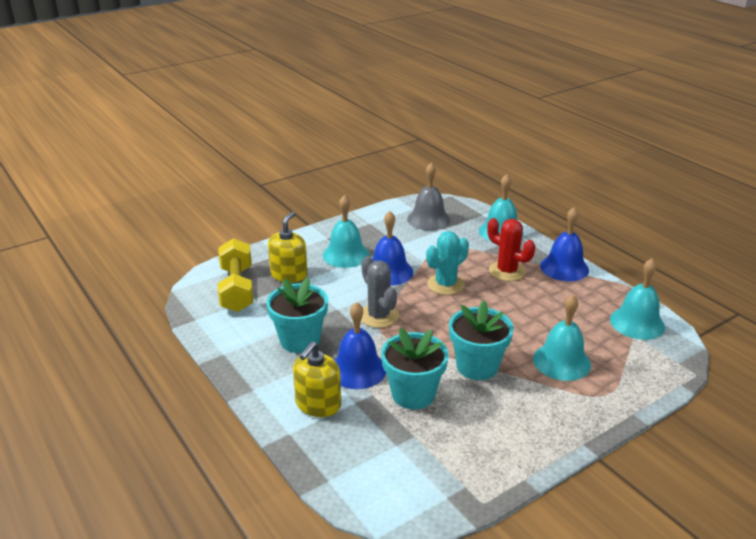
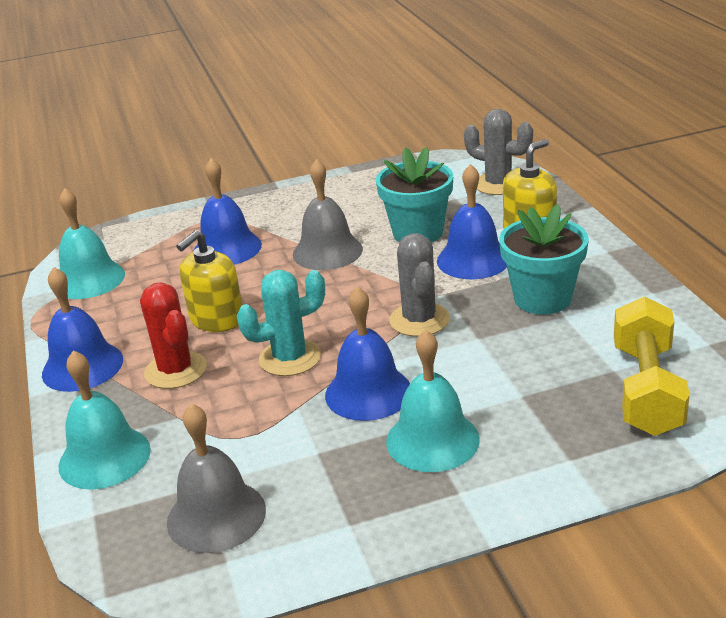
camera: 160 degrees left, 0 degrees up
(289, 274) = (550, 408): yellow soap dispenser -> yellow soap dispenser (216, 319)
(359, 470) = (498, 184): none -> grey cactus
(477, 366) = (327, 251): turquoise flower pot -> grey bell
(561, 361) = (227, 248): turquoise bell -> blue bell

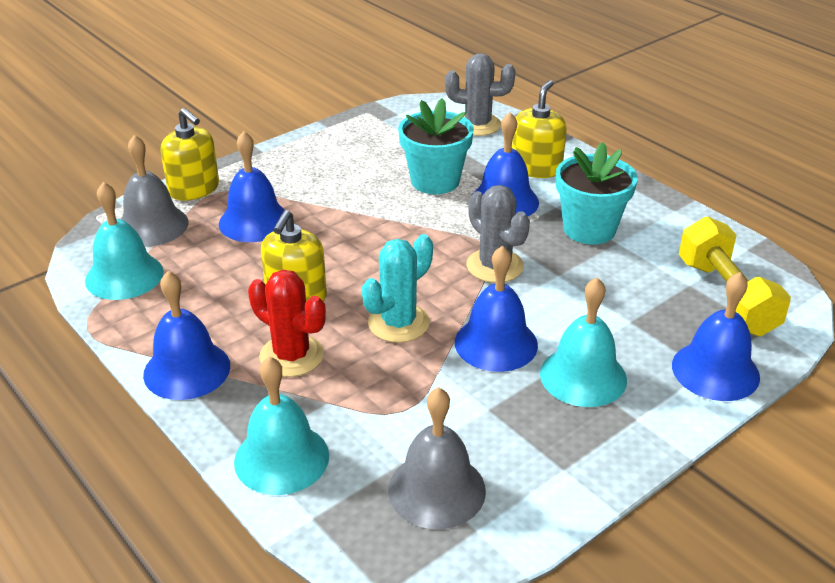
camera: 25 degrees left, 5 degrees up
(196, 214) = (194, 189): none -> yellow soap dispenser
(327, 251) = (360, 211): grey bell -> grey bell (152, 225)
(579, 462) = (715, 371): none -> blue bell

